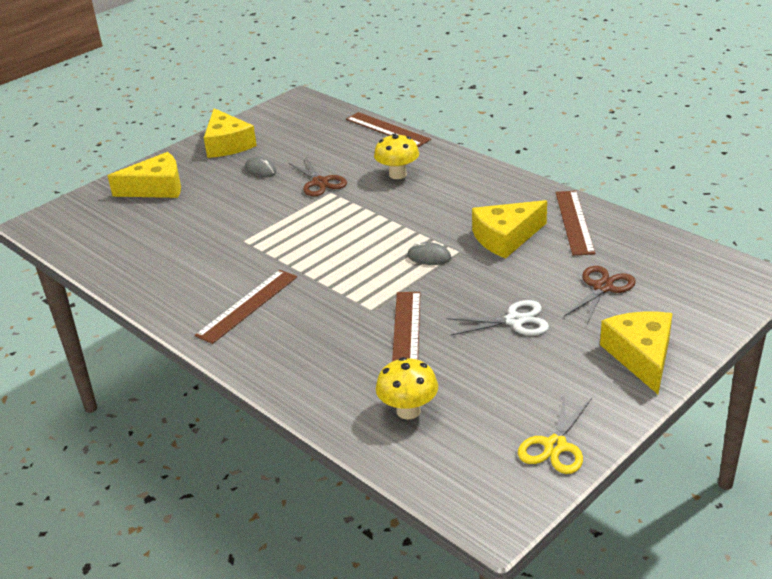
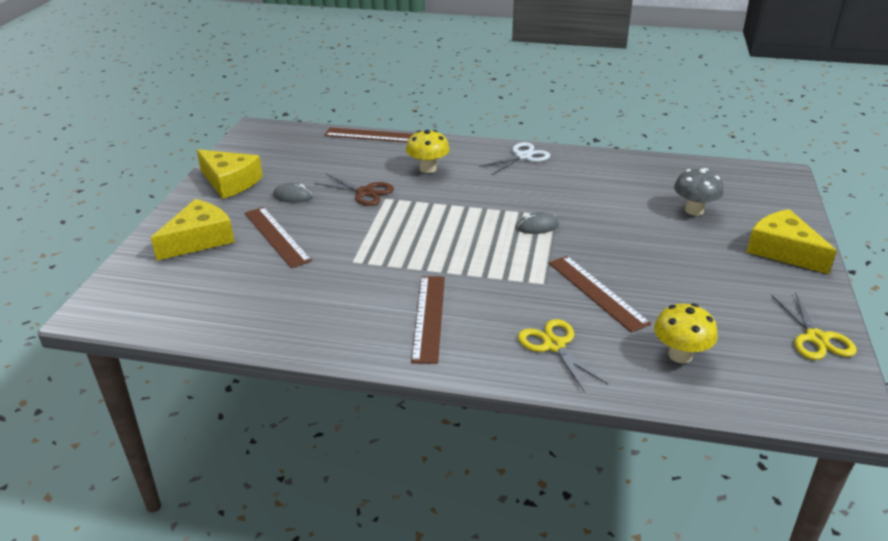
camera: 35 degrees left, 0 degrees up
(315, 363) = (554, 345): none -> yellow scissors
(506, 238) = (578, 194): yellow cheese -> none
(515, 321) = (666, 255): white scissors -> white scissors (523, 157)
(574, 222) = (613, 169): brown ruler -> brown ruler (277, 236)
(602, 287) = (694, 210): brown scissors -> grey mushroom

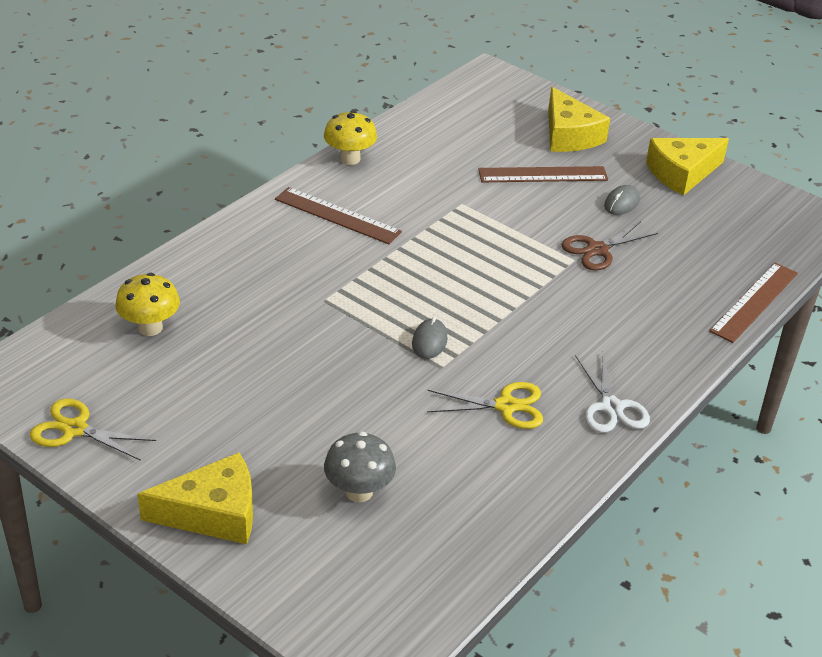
camera: 115 degrees right, 5 degrees up
(428, 169) = (627, 313): yellow mushroom -> yellow mushroom (349, 159)
(554, 345) = (235, 265): yellow scissors -> yellow scissors (506, 406)
(597, 292) = (280, 325): brown ruler -> none

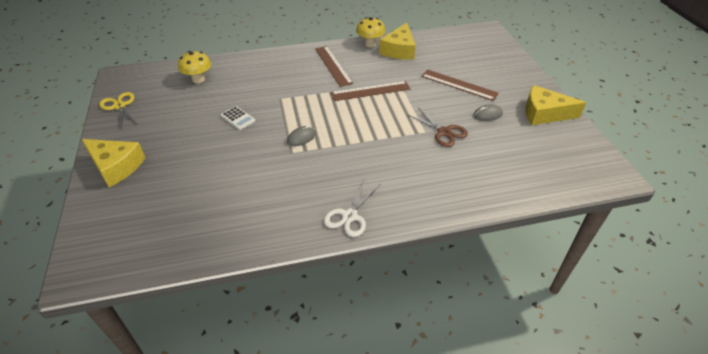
camera: 40 degrees right, 5 degrees up
(301, 357) = (238, 118): none -> white calculator
(359, 491) = (180, 190): grey mushroom -> none
(506, 406) = (297, 186): yellow scissors -> none
(569, 135) = (497, 71): yellow cheese -> yellow cheese (399, 50)
(597, 250) = (444, 132): brown scissors -> brown scissors turned 135 degrees counterclockwise
(754, 302) = (508, 201): brown ruler -> brown ruler (370, 91)

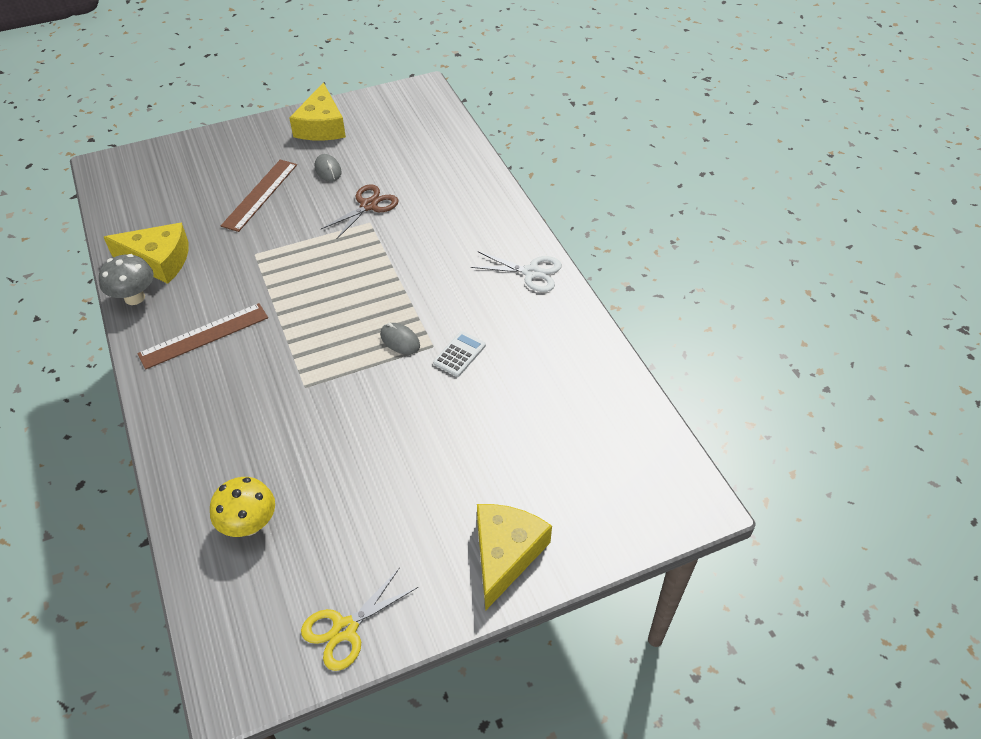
camera: 100 degrees left, 5 degrees up
(238, 118) = (363, 428): white calculator -> white calculator (459, 354)
(370, 44) = (134, 297): yellow mushroom -> grey mushroom
(370, 91) = (278, 282): brown ruler -> none

